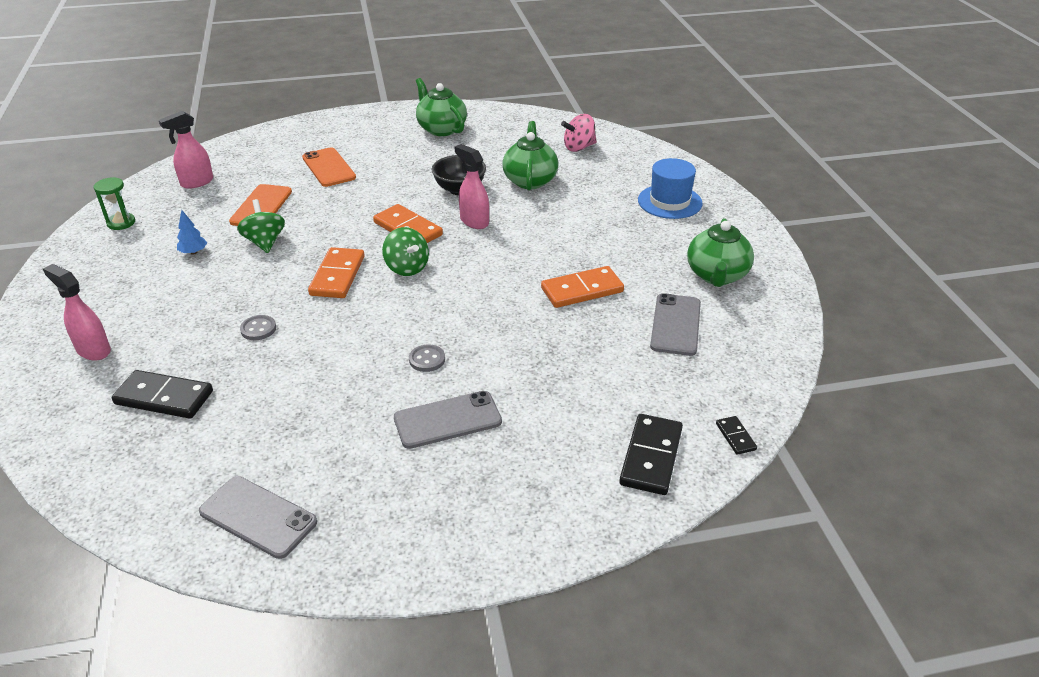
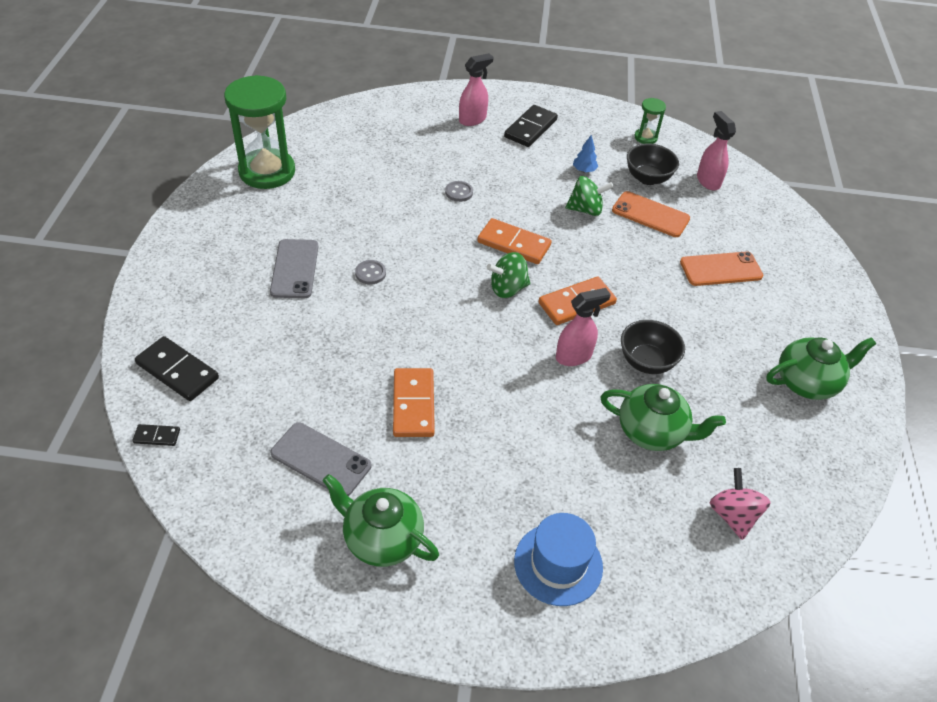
camera: 105 degrees right, 10 degrees up
(164, 398) = (403, 145): black domino -> black domino (530, 128)
(199, 214) = (647, 178): none -> black bowl
(258, 517) = (267, 171): grey phone -> green hourglass

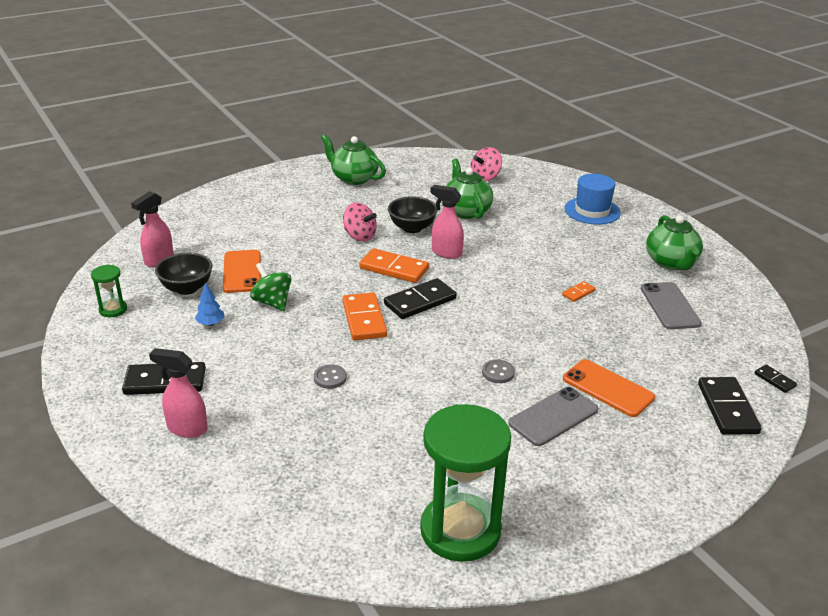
camera: 125 degrees left, 15 degrees down
(413, 404) = (578, 293): orange domino -> orange domino, size x0.50
(507, 289) = (420, 301): green spinning top -> black domino
(659, 314) = (359, 236): none -> pink spinning top
(721, 269) = (277, 227): orange phone -> orange phone (608, 388)

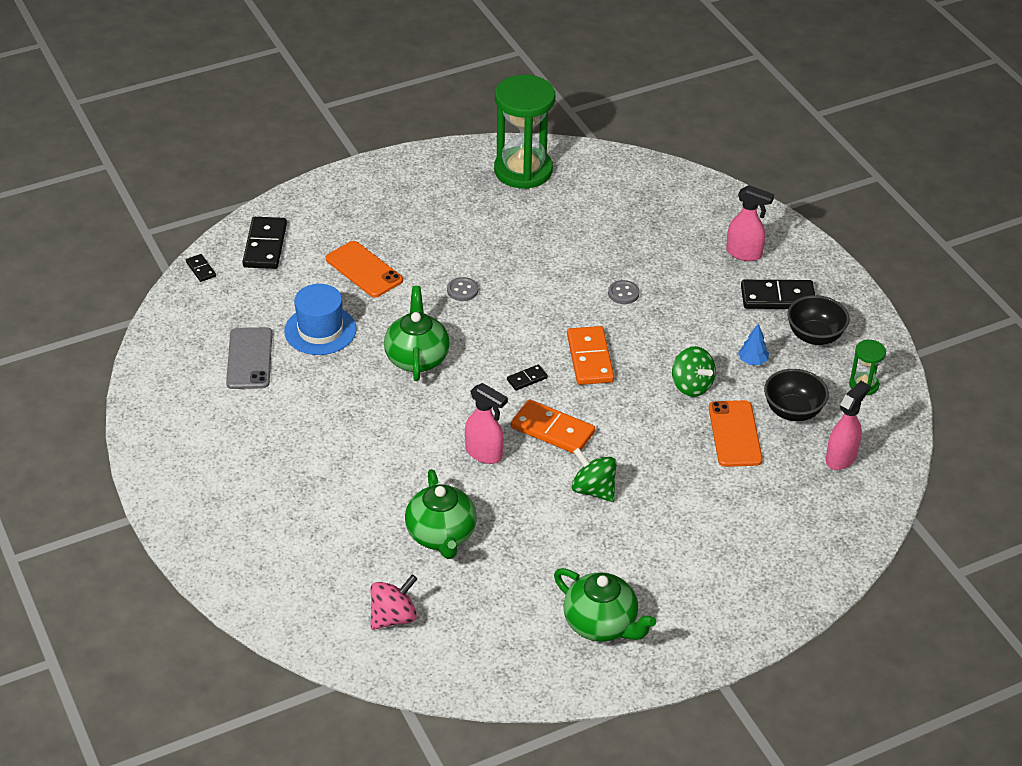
camera: 175 degrees left, 10 degrees up
(359, 236) = (593, 490): pink spinning top -> green spinning top
(412, 228) = (522, 503): black bowl -> black bowl (815, 336)
(420, 301) = (527, 379): black domino -> black domino, size x0.50
(553, 417) = (424, 247): grey phone -> none
(578, 293) = (343, 382): orange domino -> none
(592, 211) = (261, 527): blue hat -> blue hat (320, 330)
(671, 263) = (208, 423): green teapot -> green teapot (417, 358)

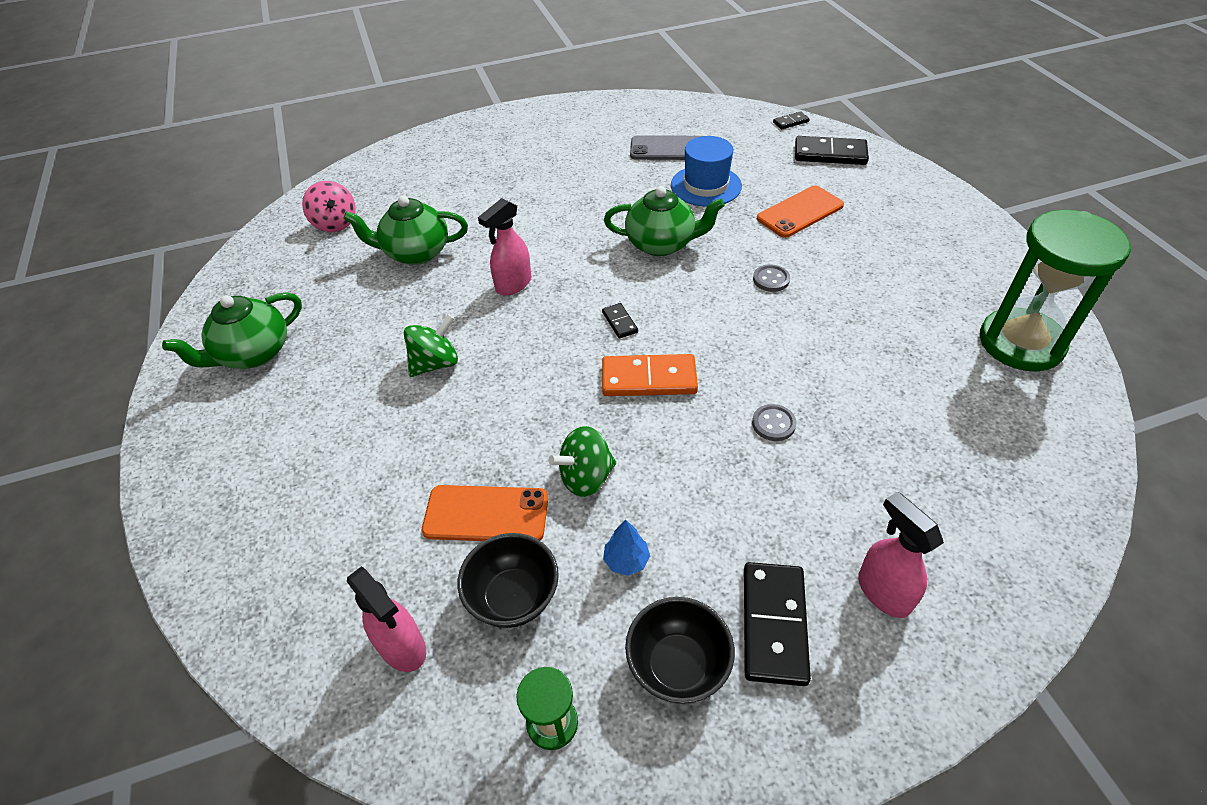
camera: 100 degrees right, 5 degrees up
(552, 430) = (535, 337): orange domino -> none
(744, 253) = (883, 592): pink spray bottle -> pink spray bottle turned 120 degrees clockwise

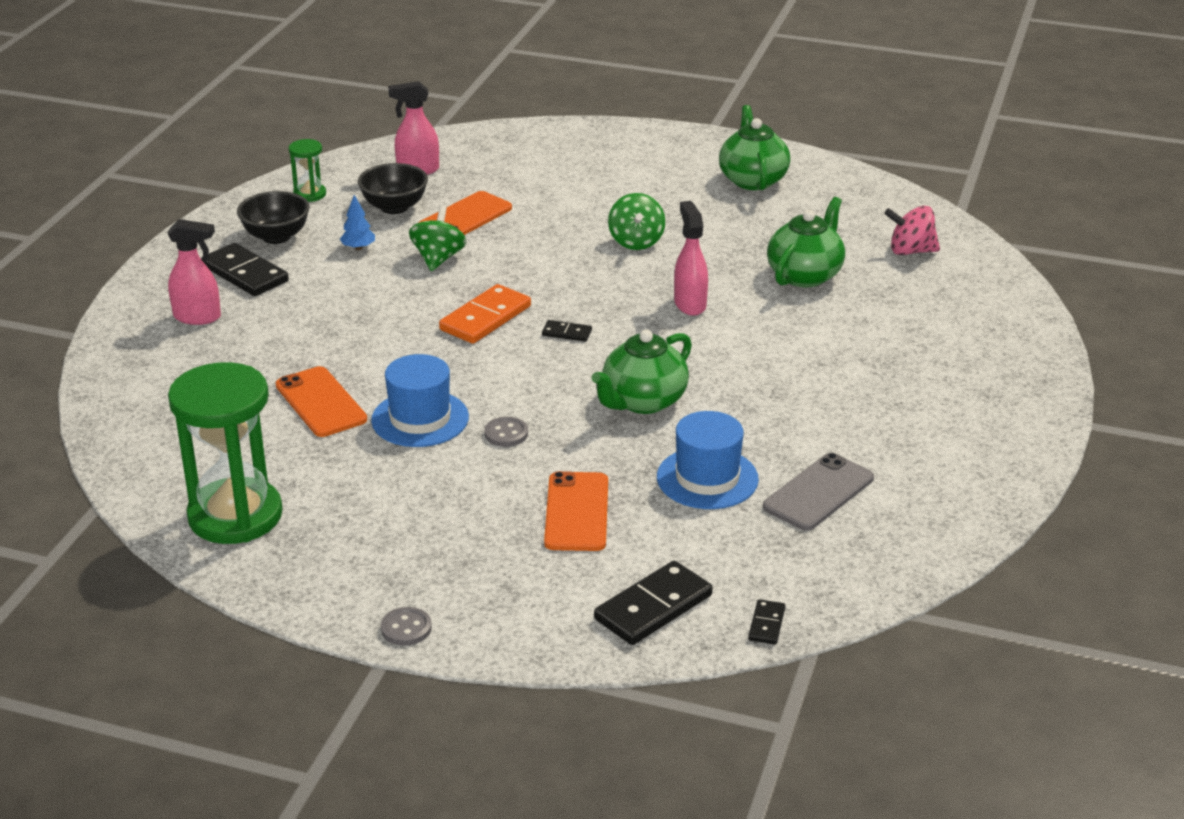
camera: 125 degrees right, 15 degrees down
(773, 424) = (363, 347): grey button -> grey button (406, 628)
(811, 328) = (420, 419): none -> blue hat
(866, 393) = (321, 402): none -> orange phone

